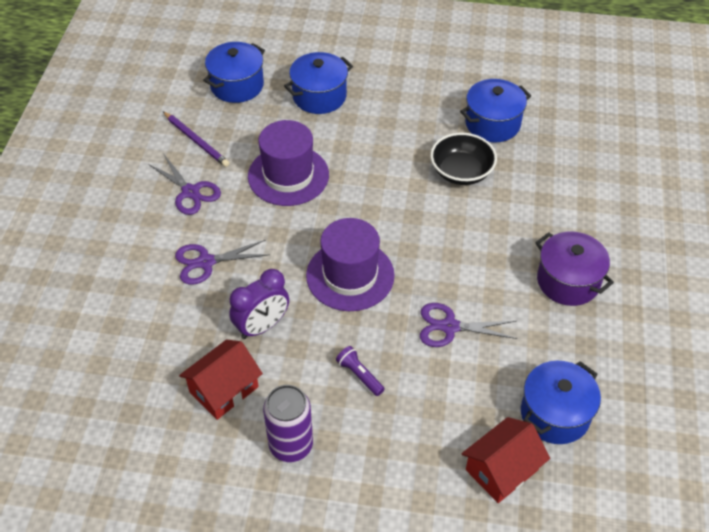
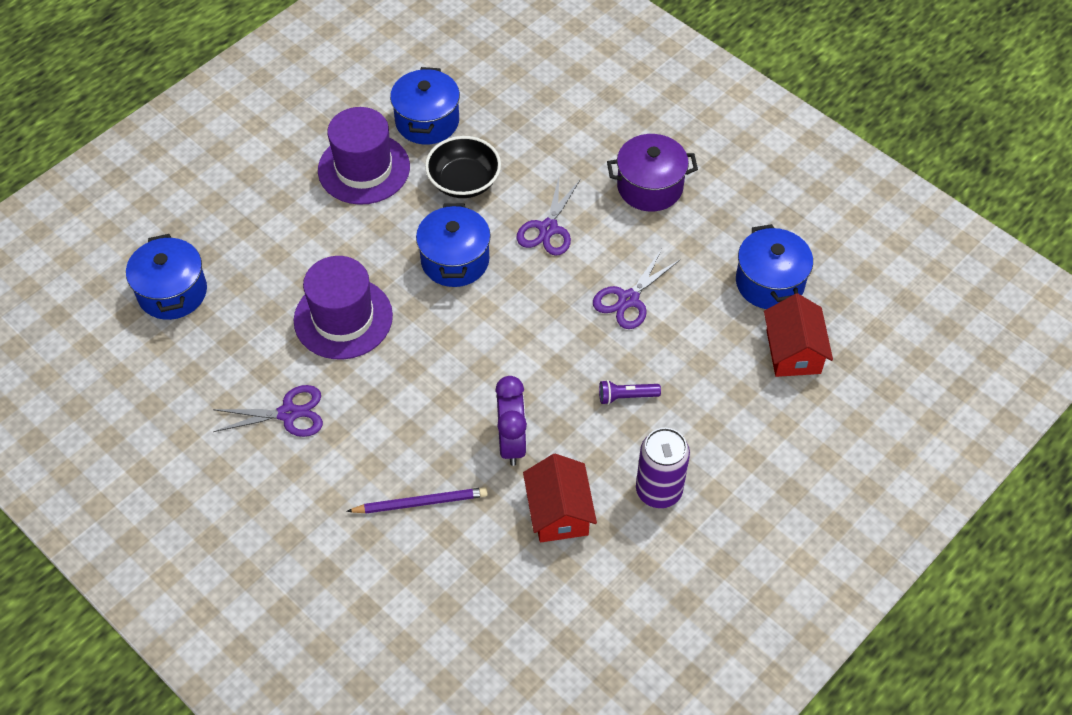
camera: 55 degrees left, 5 degrees up
(196, 141) = (220, 371): purple pencil -> purple pencil (420, 502)
(206, 262) = (394, 448): purple scissors -> purple scissors (548, 229)
(319, 96) = (259, 231): blue pot -> blue pot (455, 260)
(350, 275) = (511, 339): purple hat -> purple hat (364, 168)

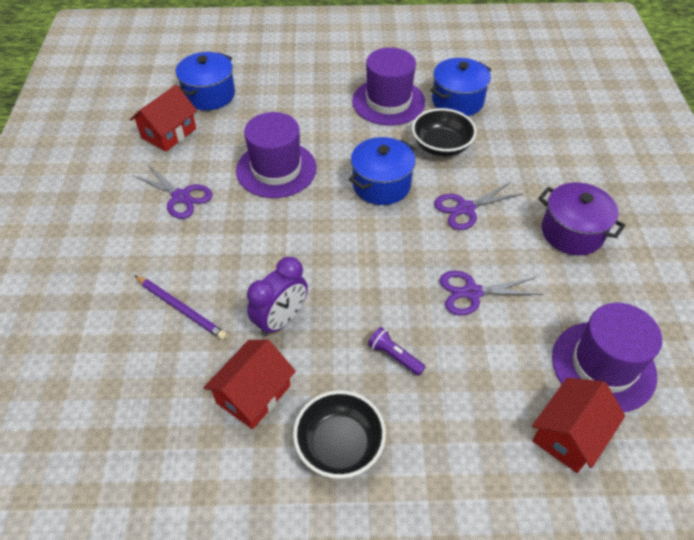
camera: 45 degrees right, 5 degrees down
(187, 364) = (169, 133): none -> red house
(658, 490) = (339, 445): purple can -> black bowl
(769, 282) = (603, 366): blue pot -> purple hat

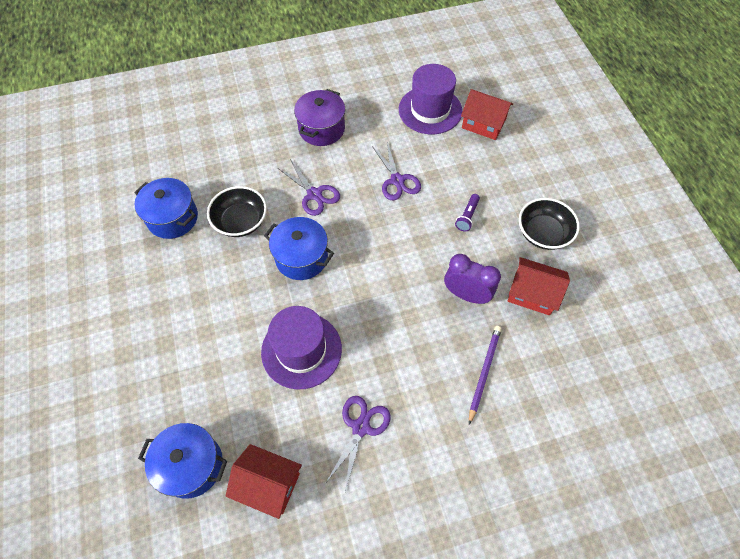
camera: 105 degrees left, 10 degrees up
(388, 102) = (181, 275): purple hat -> none

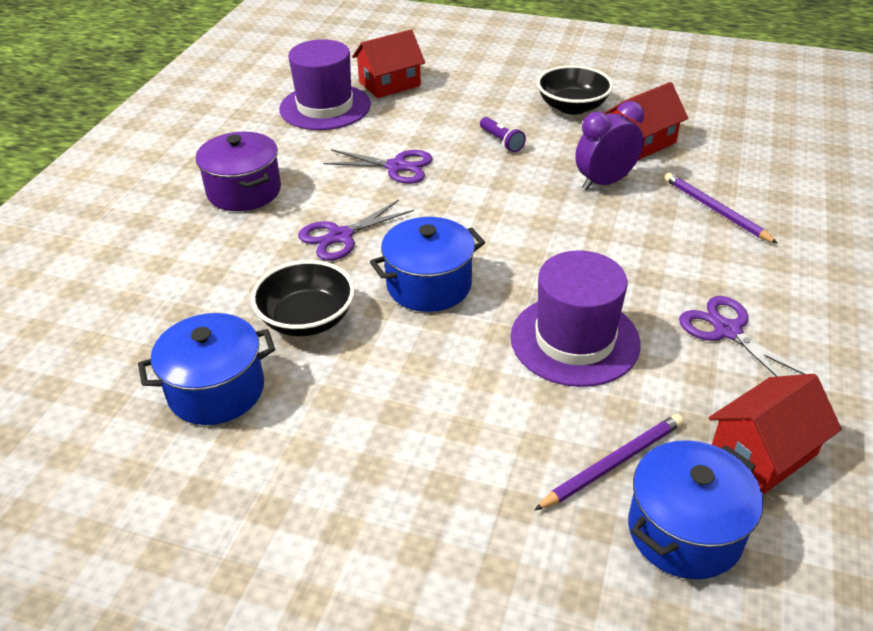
camera: 55 degrees left, 20 degrees down
(219, 411) = (612, 463): none -> purple pencil
(314, 194) = (340, 236): purple scissors -> purple scissors turned 150 degrees clockwise

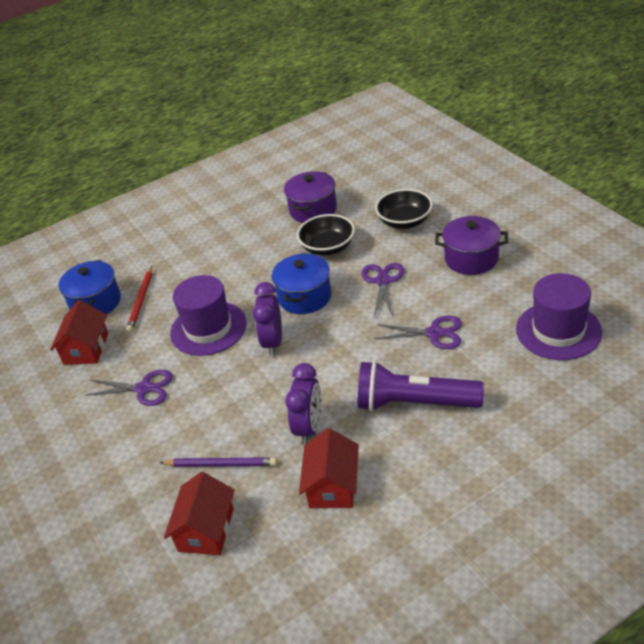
camera: 135 degrees right, 0 degrees up
(216, 390) = (313, 210): blue pot -> purple pot
(389, 84) = (570, 383): red house -> red house (206, 530)
(396, 167) = (434, 333): purple scissors -> purple scissors turned 135 degrees counterclockwise
(501, 141) = (414, 403): purple flashlight -> purple flashlight, size x2.35
(531, 267) = (273, 342): none -> purple clock
(572, 107) = (424, 479): black bowl -> black bowl (404, 221)
(612, 463) = (141, 301): purple pencil -> red pencil

